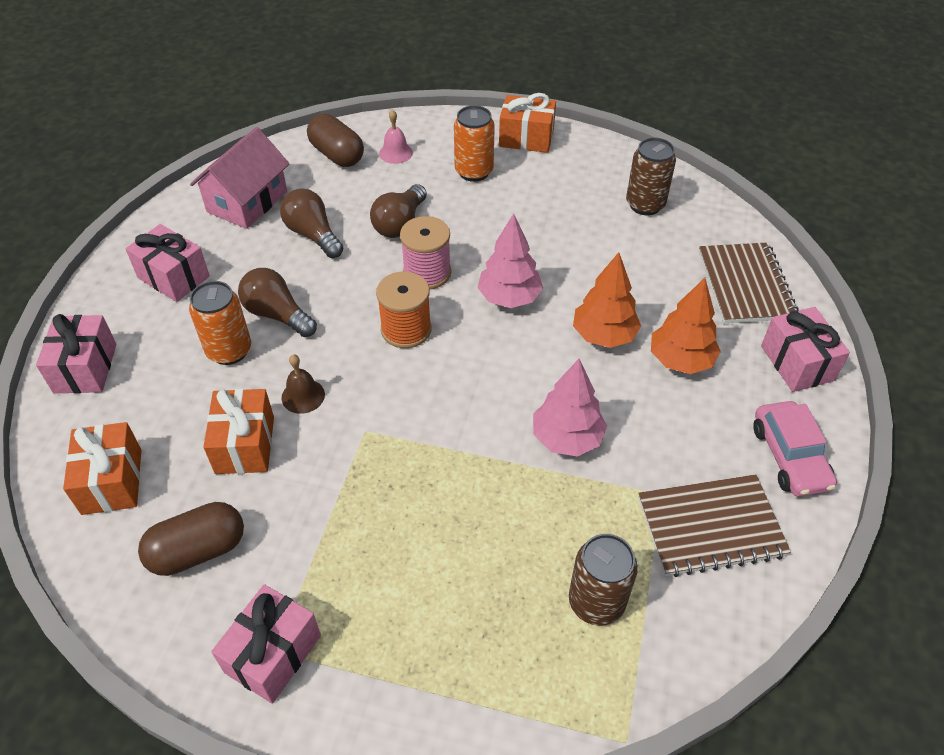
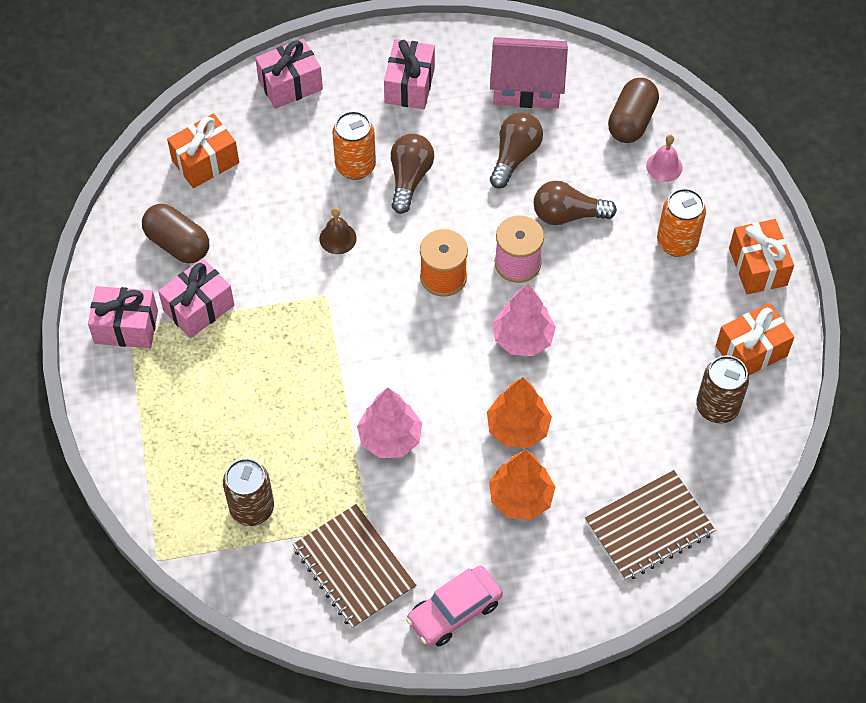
camera: 65 degrees right, 10 degrees up
(245, 445) = (275, 224): orange gift -> orange gift (751, 351)
(797, 363) = (568, 595): pink gift -> pink gift (199, 308)

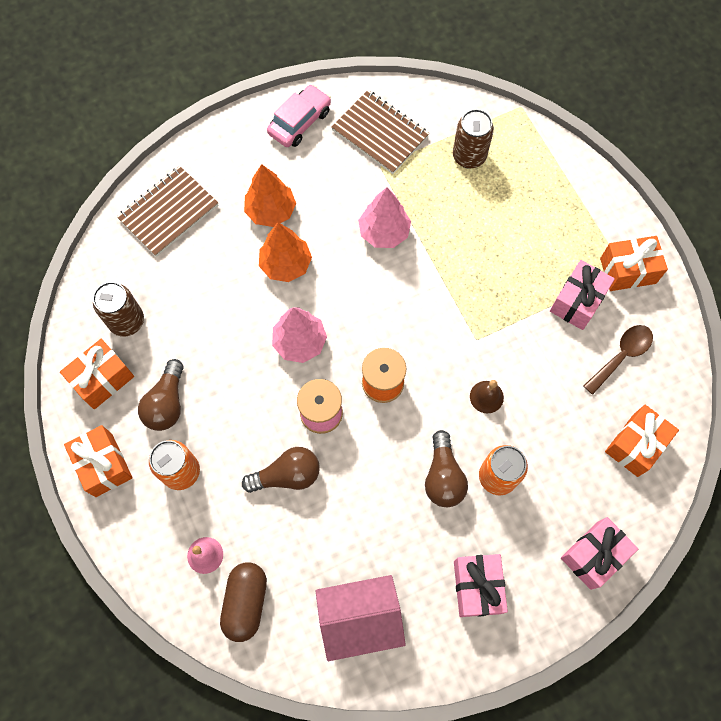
camera: 165 degrees right, 10 degrees up
(126, 327) = (628, 271): pink gift -> orange gift
(178, 244) = (621, 355): brown capsule -> brown spoon
(514, 156) = (351, 528): brown light bulb -> brown light bulb (167, 403)

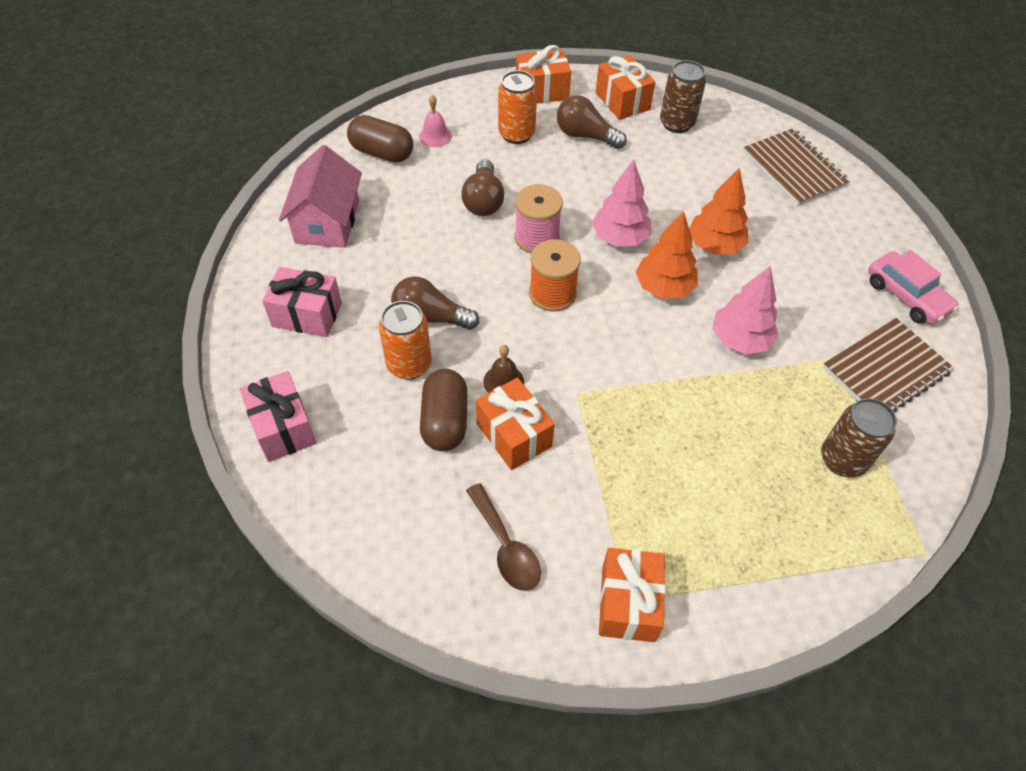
camera: 105 degrees right, 15 degrees down
(271, 211) = (784, 246): orange tree -> orange tree (664, 287)
(539, 430) = (445, 421): none -> brown capsule
(577, 301) = (597, 520): pink gift -> none
(635, 445) = (385, 519): orange gift -> orange gift (513, 435)

